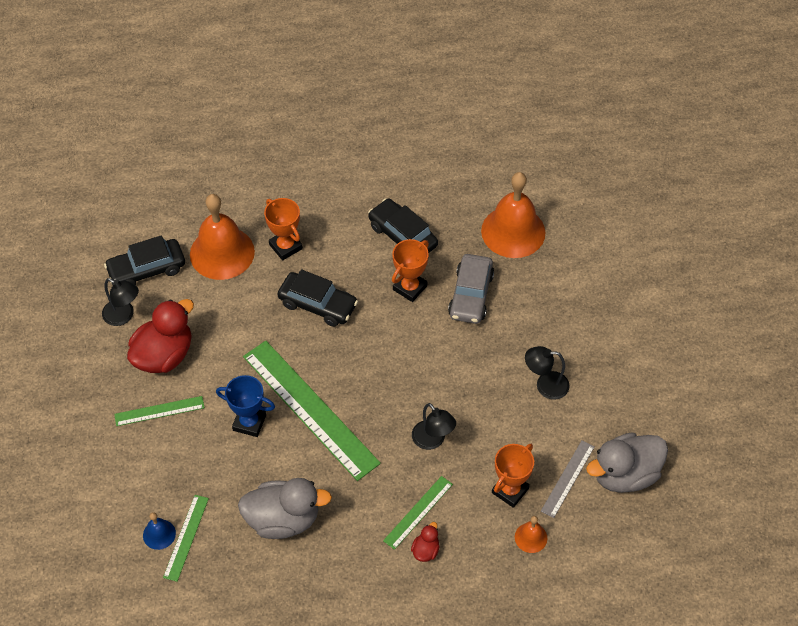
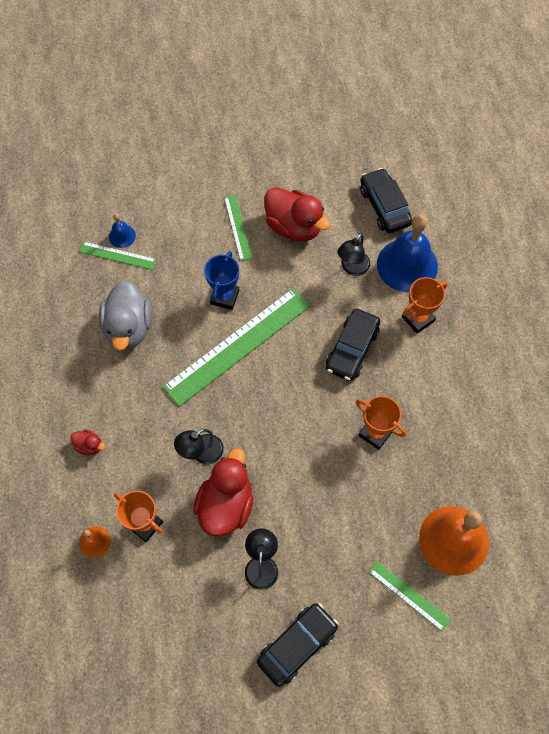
camera: 90 degrees right, 10 degrees up
(123, 316) = (334, 193): black lamp -> black lamp (352, 268)
(222, 253) = (407, 265): orange bell -> blue bell
(402, 236) = (439, 426): black car -> black car (297, 645)
(418, 512) = (128, 439): green ruler -> green ruler (409, 595)
(471, 295) = (369, 493): grey car -> none
(487, 417) = (226, 505): none -> red duck
(567, 478) = (155, 581): grey ruler -> none
(625, 474) = (156, 641): grey duck -> none

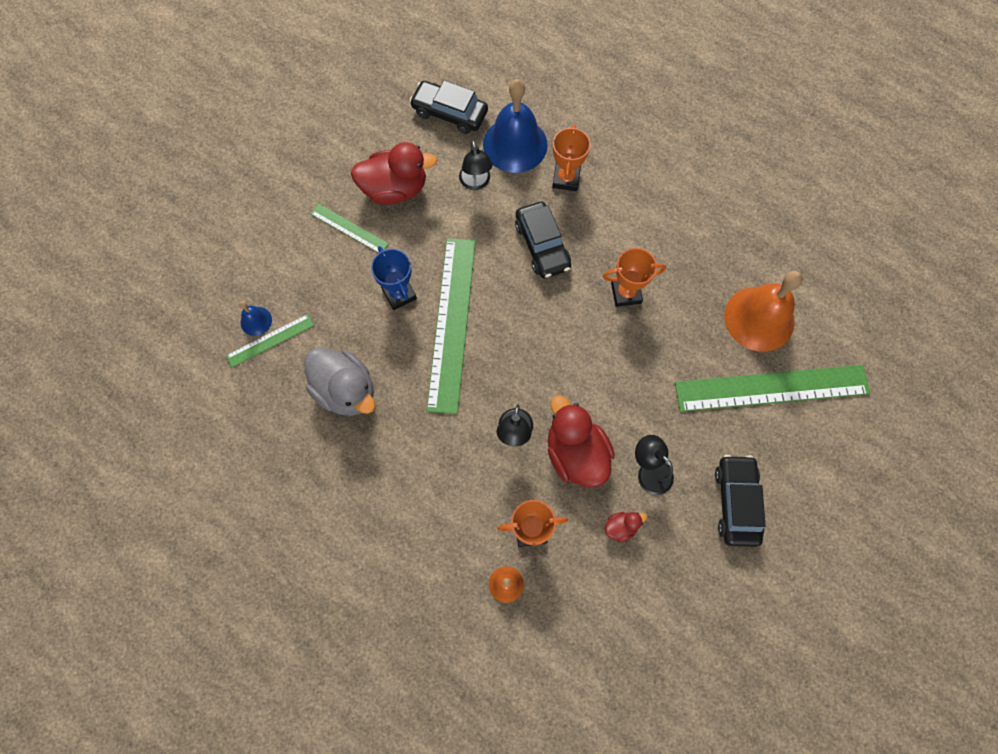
camera: 45 degrees left, 5 degrees up
(89, 446) = (418, 515): red duck -> red duck (621, 527)
(409, 595) = (771, 388): green ruler -> green ruler, size x2.08

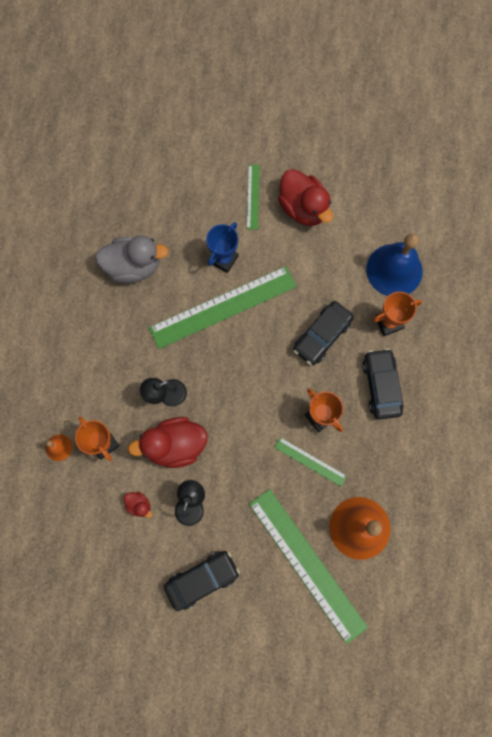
camera: 60 degrees right, 5 degrees up
(256, 321) = (149, 180): blue bell -> none
(270, 340) = (140, 197): green ruler -> green ruler (310, 461)
(346, 390) = (133, 266): grey duck -> grey duck turned 105 degrees counterclockwise
(449, 113) = (390, 209): black car -> black car (381, 386)
(476, 183) = (344, 260): black lamp -> none
(575, 453) = (175, 445): red duck -> red duck turned 135 degrees counterclockwise

